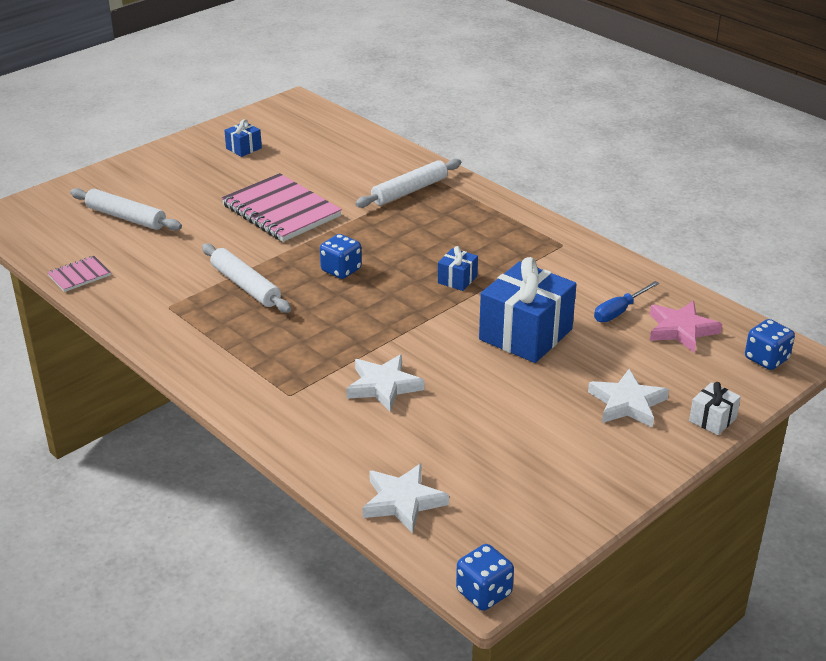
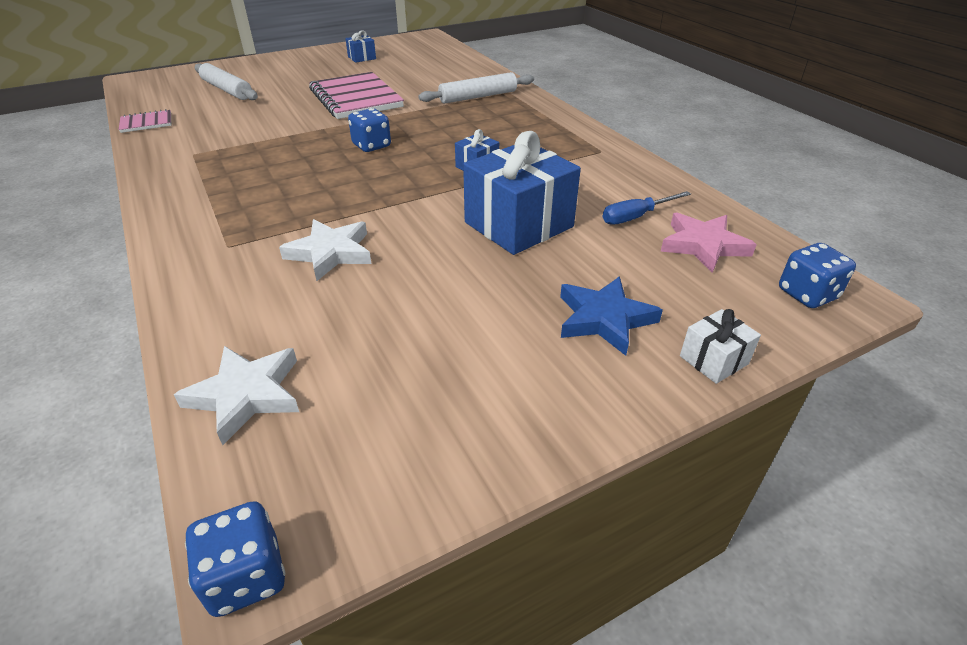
camera: 15 degrees right, 5 degrees up
(246, 286) = (275, 147): white rolling pin -> none
(627, 403) = (604, 319): white star -> blue star

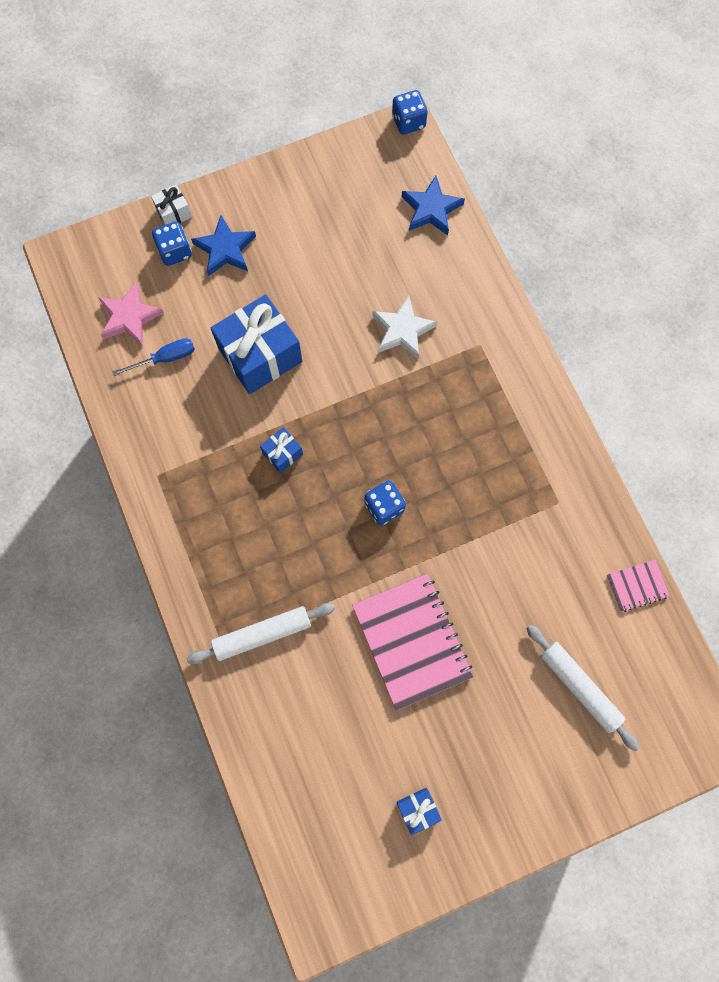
camera: 175 degrees left, 35 degrees up
(246, 395) = (431, 209): white star -> blue star
(807, 294) = (87, 261): blue dice -> blue dice (175, 251)

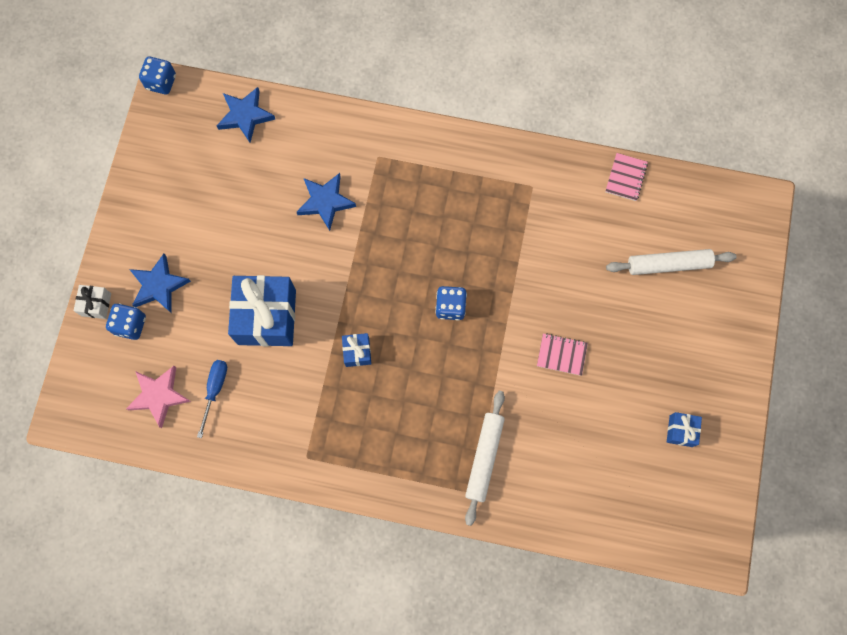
camera: 55 degrees left, 0 degrees up
(402, 330) = (325, 202): white star -> blue star
(411, 641) = (561, 355): pink notebook -> pink notebook, size x0.47

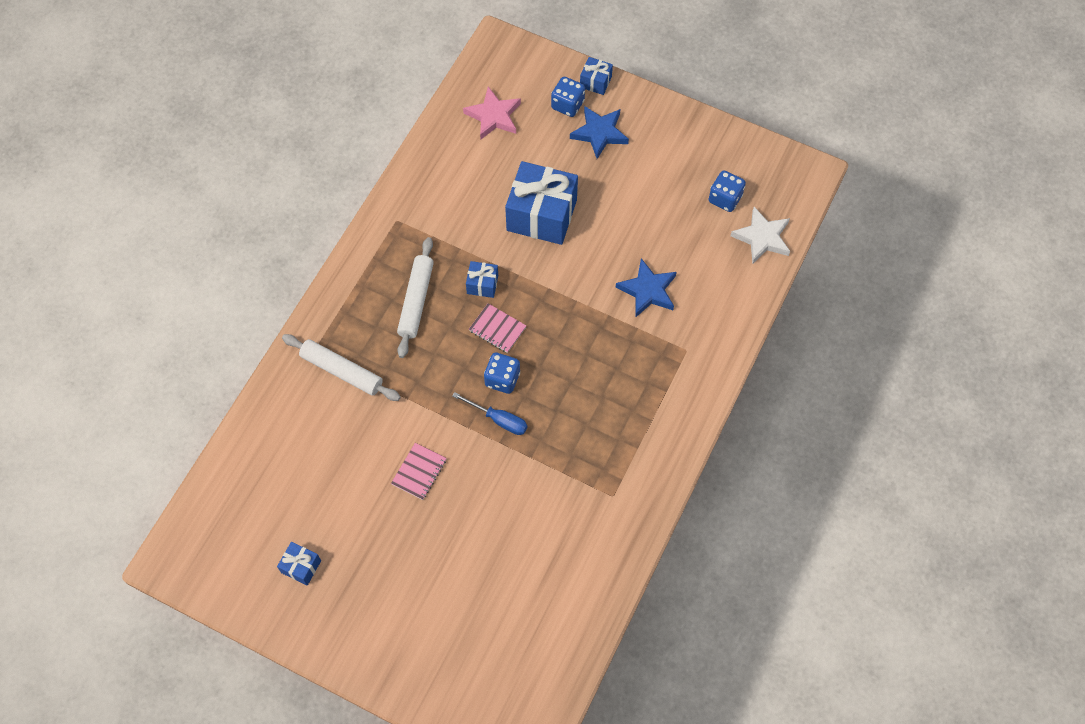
camera: 105 degrees right, 10 degrees down
(96, 304) = (595, 82): white gift -> blue gift
(161, 82) = (817, 171): blue dice -> blue dice (725, 199)
(215, 390) = (484, 160): blue screwdriver -> blue screwdriver (498, 419)
(245, 116) = (762, 238): blue star -> white star
(625, 177) = (597, 600): pink notebook -> pink notebook (497, 329)
(668, 264) = (483, 614): white rolling pin -> white rolling pin (416, 300)

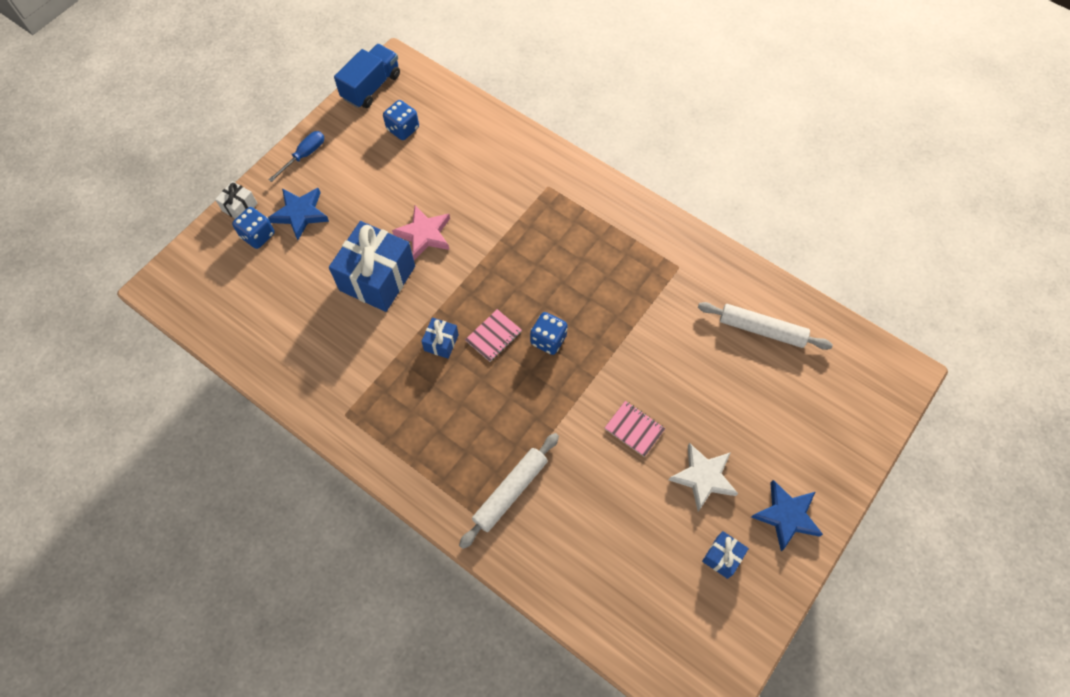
camera: 80 degrees left, 0 degrees up
(416, 300) = (444, 407): white rolling pin -> white rolling pin (761, 329)
(493, 116) = (247, 304): pink star -> pink star (424, 234)
(498, 419) = (590, 349): blue screwdriver -> blue screwdriver (304, 155)
(595, 82) = (240, 207): blue gift -> white gift
(648, 290) = (481, 204): blue star -> blue star (786, 516)
(762, 238) = (450, 110): white star -> white star (703, 477)
(772, 158) = (371, 87): none -> blue truck

